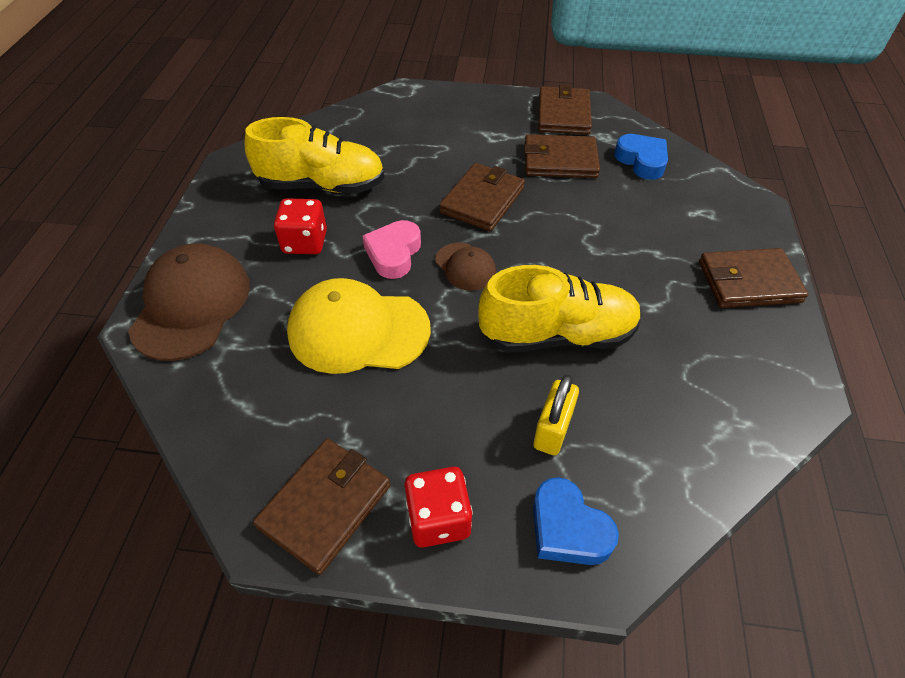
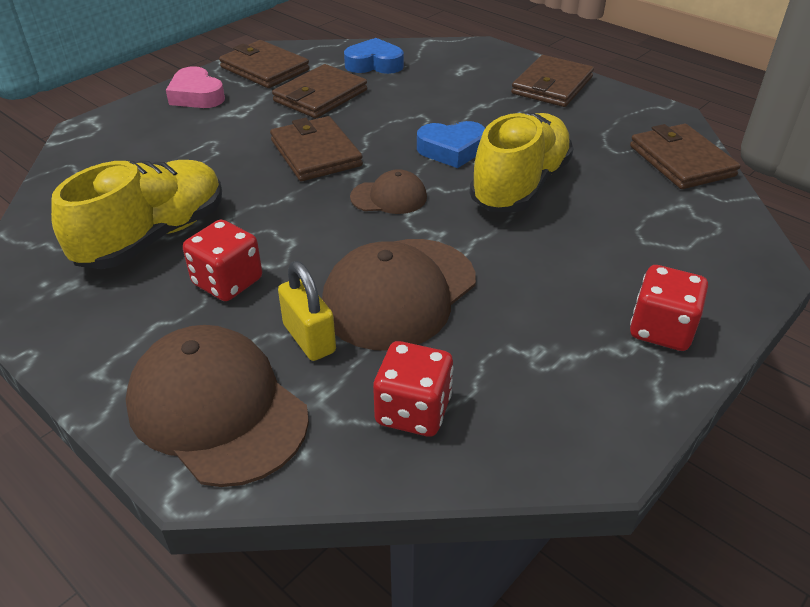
camera: 55 degrees left, 10 degrees down
(245, 399) = (413, 411): none -> red dice
(325, 505) = (599, 397): brown wallet -> brown wallet (681, 161)
(358, 330) = (399, 293): yellow cap -> brown cap
(394, 254) = (320, 230): pink heart -> pink heart (196, 96)
(553, 430) = (615, 231): yellow padlock -> yellow padlock (309, 338)
(568, 528) = (714, 265): blue heart -> blue heart (452, 150)

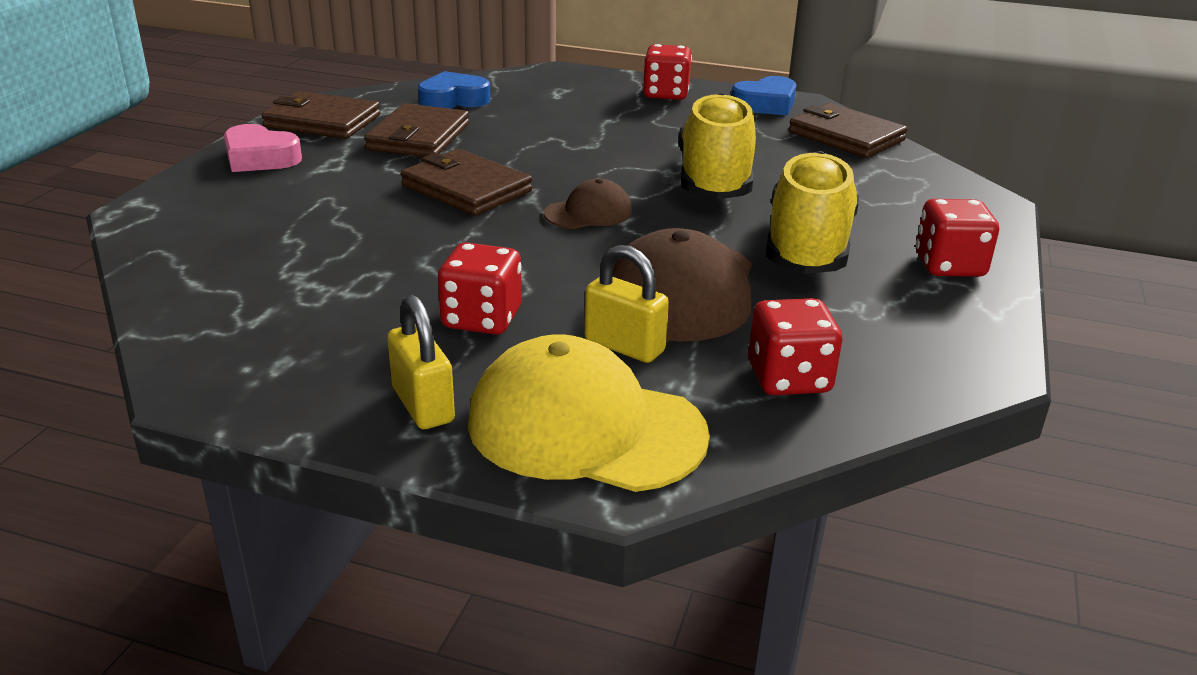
camera: 25 degrees left, 10 degrees down
(125, 351) = (423, 405): none -> yellow padlock
(154, 237) = (347, 297): yellow shoe -> yellow shoe (808, 246)
(217, 409) = (585, 427): brown cap -> yellow cap
(452, 150) = (615, 162): blue heart -> blue heart (765, 104)
(552, 85) = (665, 94): brown wallet -> red dice

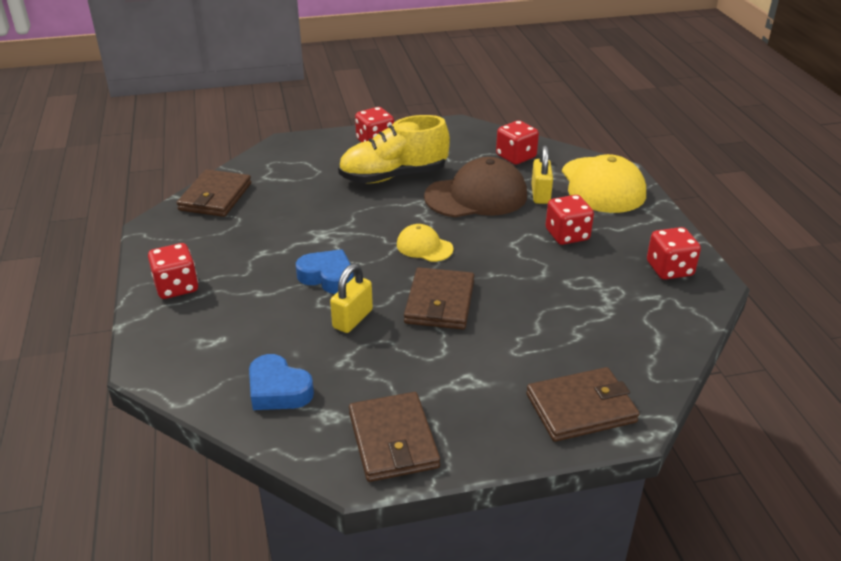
camera: 120 degrees left, 5 degrees up
(260, 158) = (495, 426): pink heart -> none
(280, 364) = (669, 269): none -> red dice
(418, 137) = (376, 366): brown wallet -> brown wallet (581, 408)
(423, 405) = (640, 222): yellow padlock -> yellow padlock (352, 319)
(588, 213) = (424, 247): brown cap -> yellow cap
(714, 180) = (334, 221): yellow shoe -> none
(765, 104) = (170, 238): blue heart -> blue heart (327, 277)

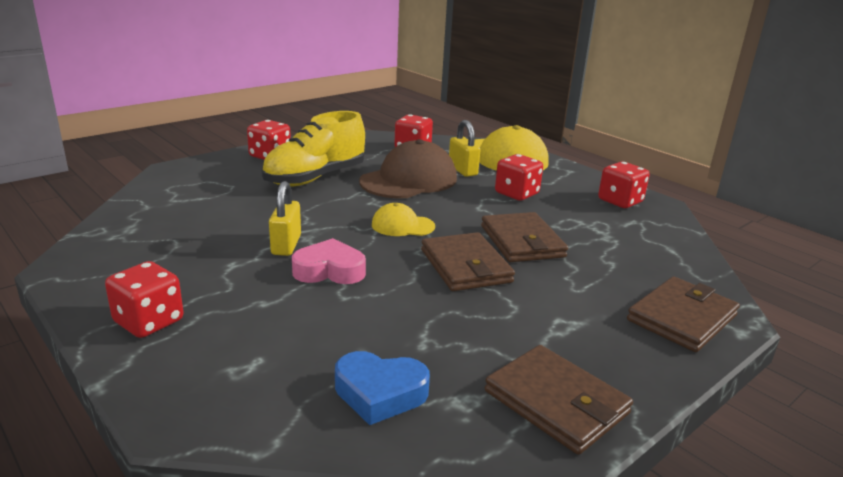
camera: 30 degrees left, 10 degrees down
(215, 197) = (127, 226): brown wallet -> brown wallet (522, 241)
(327, 277) = (329, 270): blue heart -> pink heart
(352, 319) = (394, 301): yellow padlock -> yellow padlock (286, 245)

